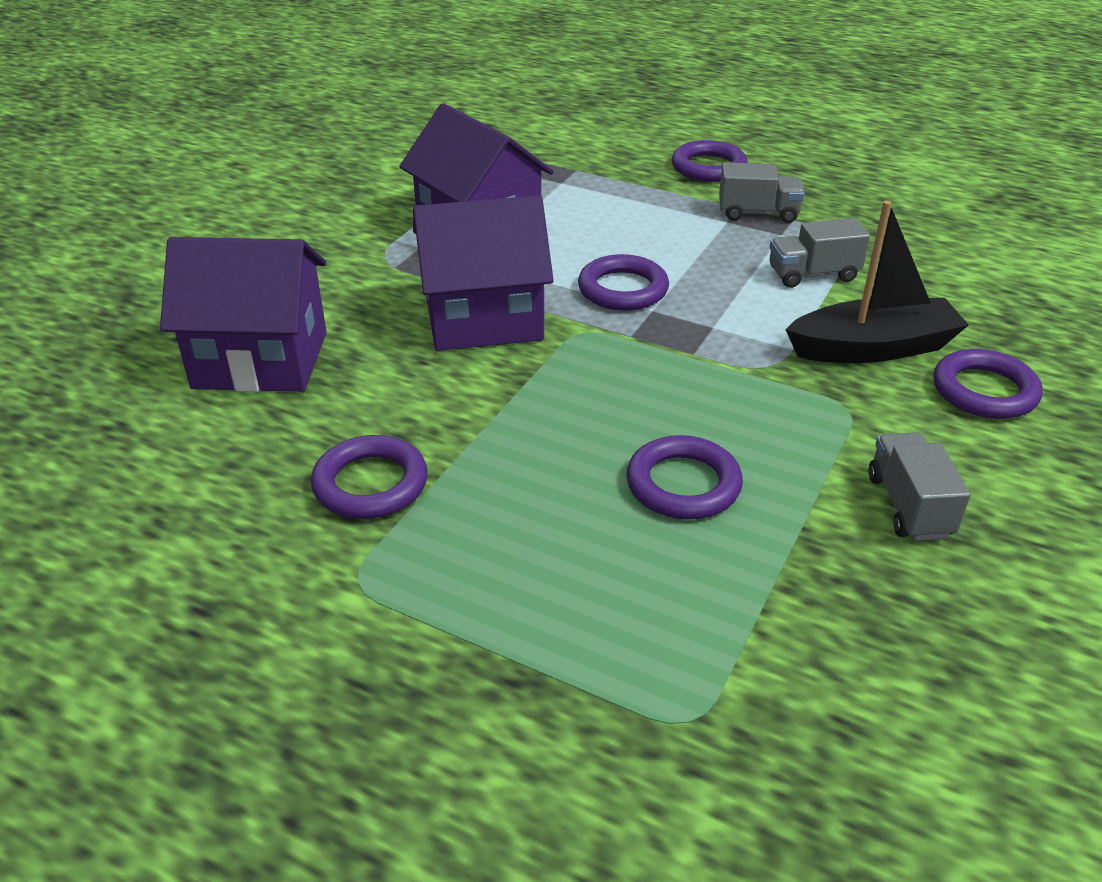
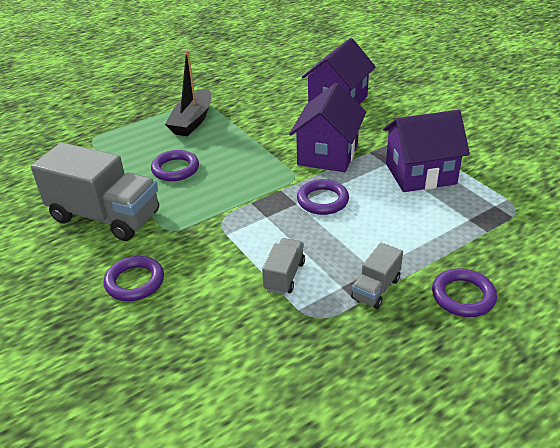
camera: 120 degrees right, 0 degrees up
(370, 484) = (242, 110): purple ring -> none
(873, 348) = (201, 262): black boat -> black boat (192, 121)
(909, 506) = (105, 216): grey truck -> grey truck, size x2.12

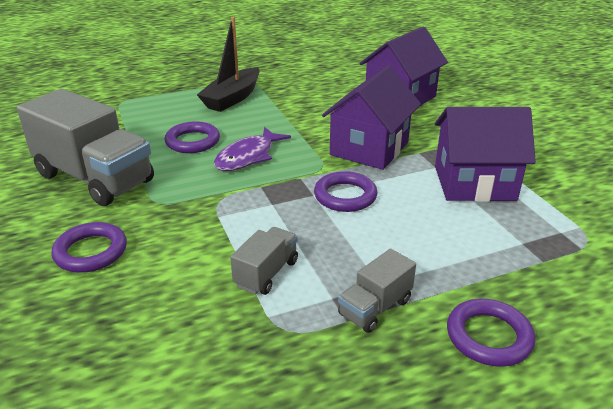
camera: 10 degrees right, 5 degrees down
(229, 177) = (248, 157): none -> purple fish

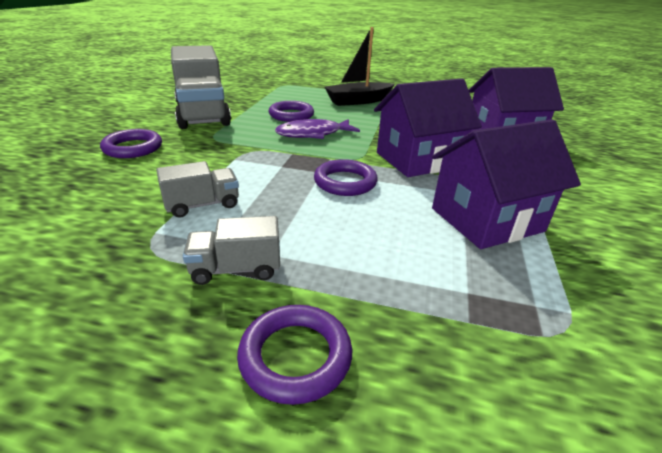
camera: 35 degrees right, 0 degrees up
(474, 183) = (486, 220): purple house -> purple house turned 60 degrees counterclockwise

